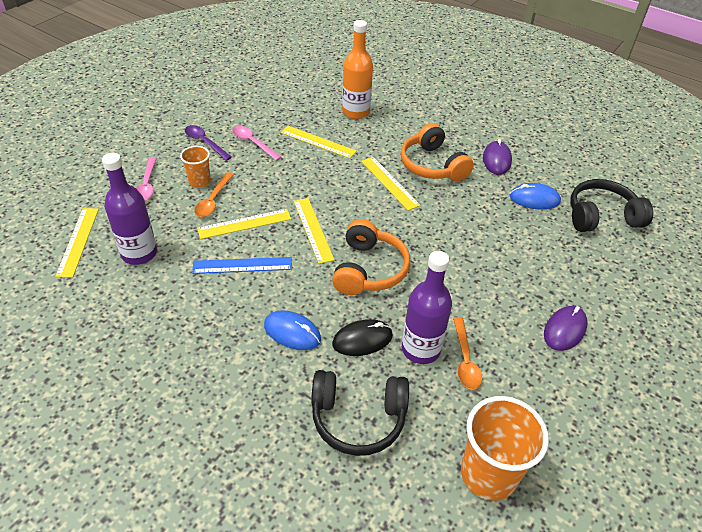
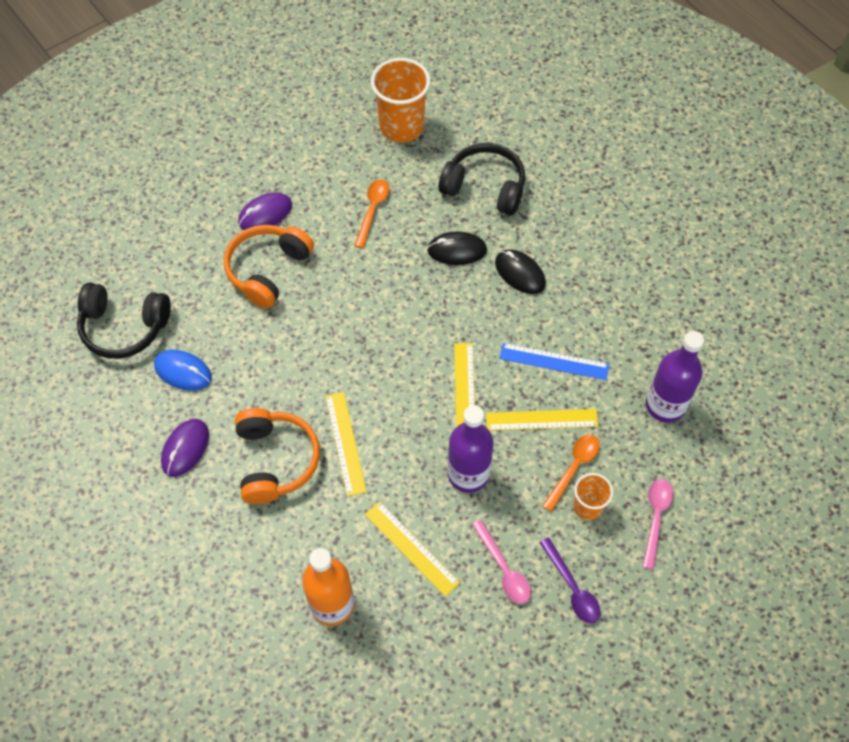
camera: 160 degrees left, 15 degrees up
(78, 241) = (734, 440): yellow ruler -> none
(292, 332) = (520, 273): blue mouse -> black mouse
(369, 269) = (421, 323): orange headphones -> orange headphones (268, 270)
(420, 349) = (407, 229): purple bottle -> purple bottle (468, 474)

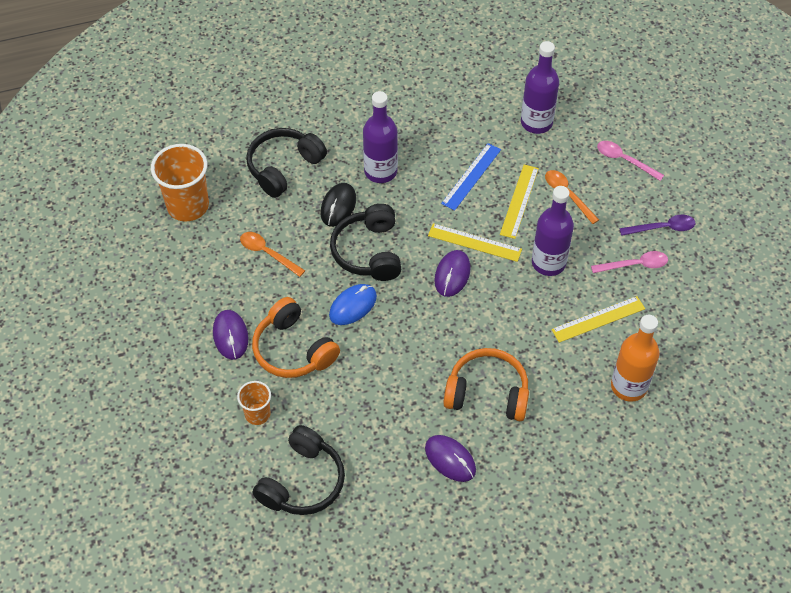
camera: 70 degrees left, 5 degrees down
(183, 371) = (371, 443): blue mouse -> blue mouse (353, 306)
(345, 443) = (490, 338): yellow ruler -> none
(410, 296) = (368, 252): none -> black headphones
(413, 382) = (452, 275): none -> purple mouse
(520, 273) = (380, 171): black mouse -> purple bottle
(587, 507) = (602, 197): orange cup -> orange cup (257, 414)

